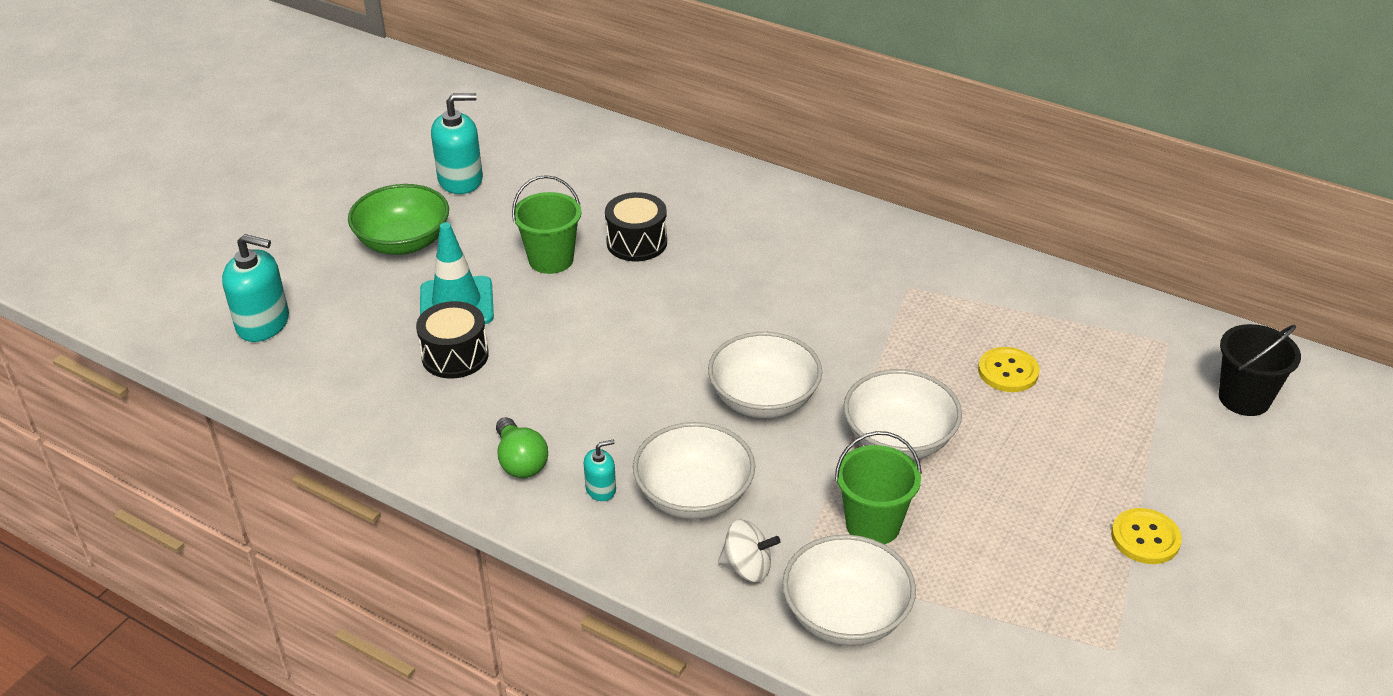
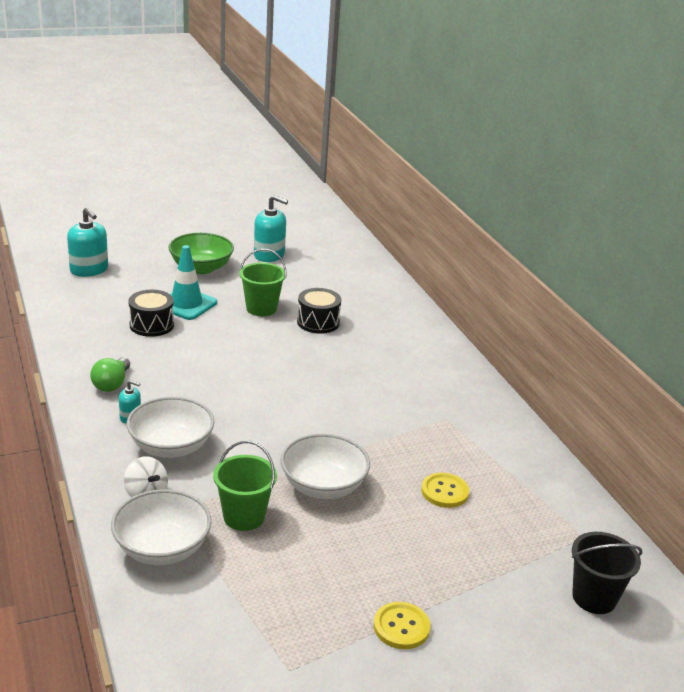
camera: 35 degrees right, 10 degrees down
(764, 399) = (276, 425): white bowl -> none

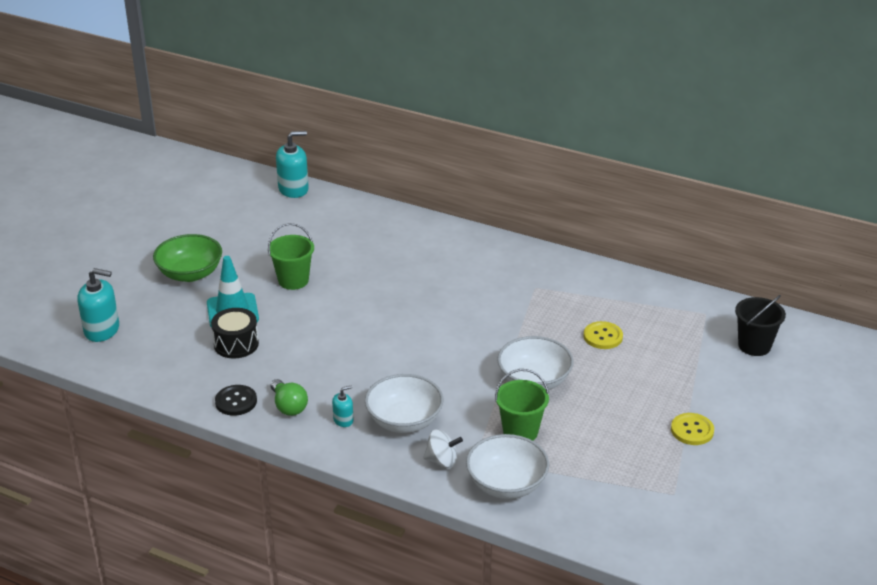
camera: 40 degrees left, 5 degrees up
(85, 359) = (236, 401): none -> black button
(269, 255) = (224, 231): turquoise soap dispenser -> turquoise soap dispenser (293, 189)
(318, 322) = (350, 267): black drum -> none

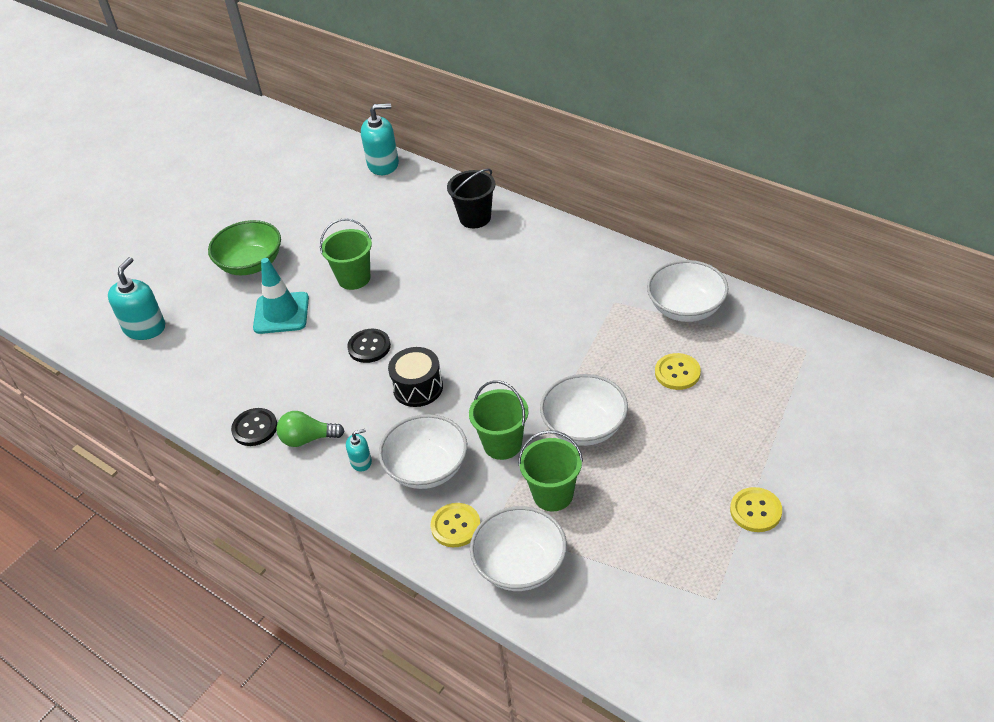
camera: 15 degrees right, 10 degrees up
(102, 330) = (145, 328): turquoise soap dispenser -> turquoise soap dispenser turned 90 degrees counterclockwise
(236, 344) = (274, 355): black drum -> black drum (418, 387)
(288, 406) = (308, 439): green light bulb -> green light bulb turned 105 degrees clockwise
(324, 333) = (369, 347): none -> black button
(442, 461) = (455, 526): white spinning top -> yellow button
(466, 398) = (502, 444): none -> green bucket
(598, 288) = (686, 308): none -> white bowl
(754, 346) = (856, 398): black bucket -> black bucket (475, 218)

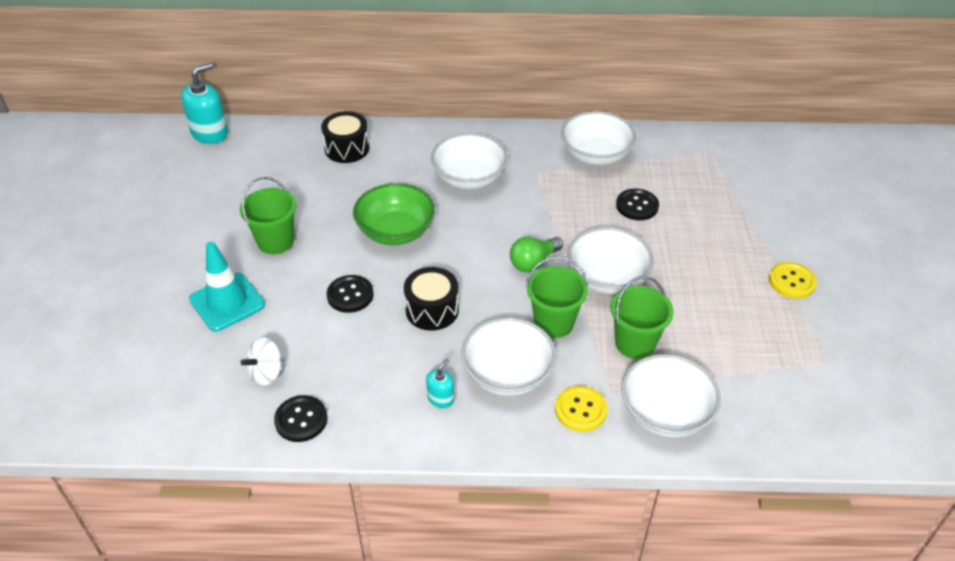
camera: 40 degrees left, 0 degrees up
(145, 328) = (75, 380): turquoise soap dispenser -> none
(251, 264) = (147, 270): green bowl -> green bowl (395, 231)
(262, 381) = (267, 373): none -> white spinning top
(308, 439) = (367, 403): green light bulb -> green light bulb (533, 262)
(475, 218) = (347, 148): black bucket -> black drum
(551, 285) = (469, 178): none -> white bowl
(677, 373) = (637, 206): yellow button -> black button

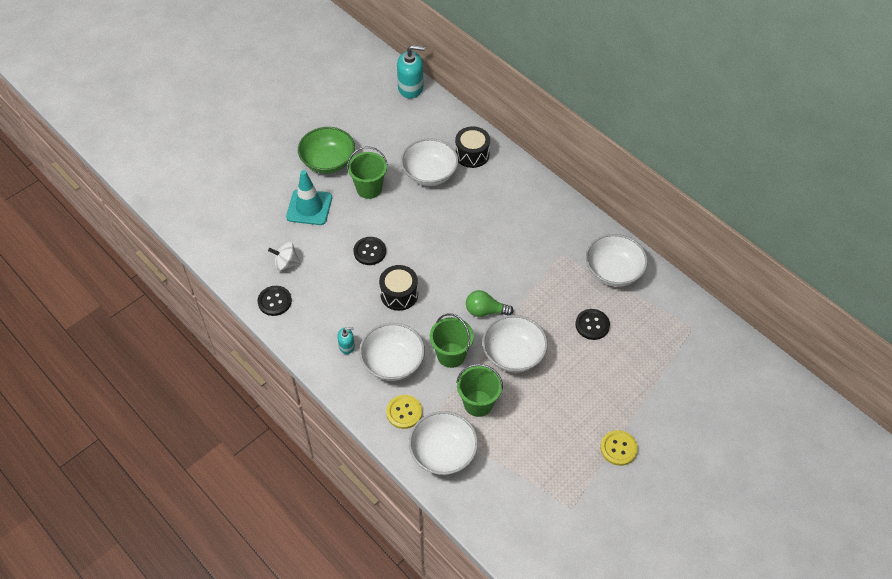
camera: 45 degrees right, 10 degrees up
(395, 231) = (435, 231): green bowl -> green bowl (328, 161)
(469, 178) = (517, 228): white bowl -> white bowl (429, 173)

